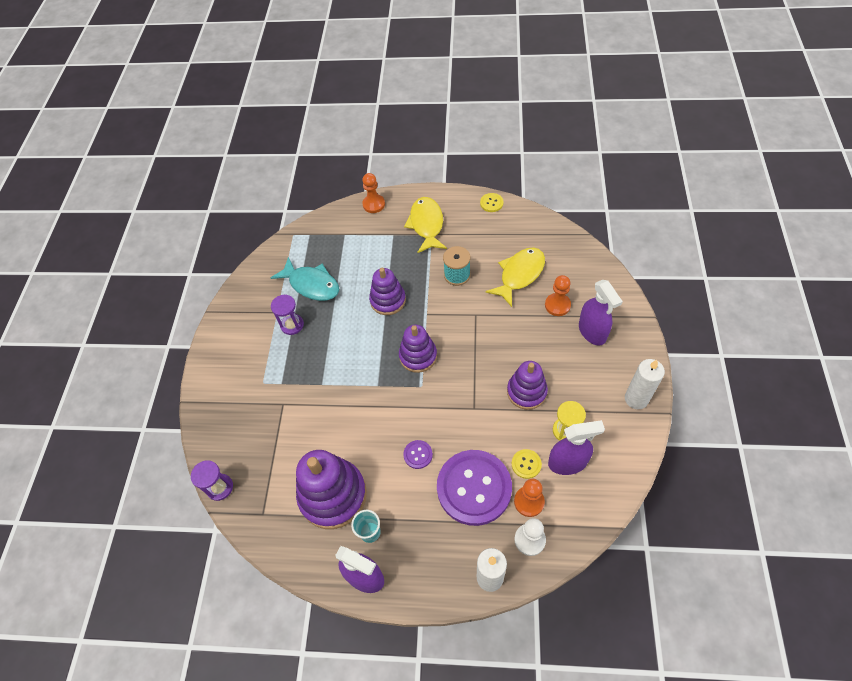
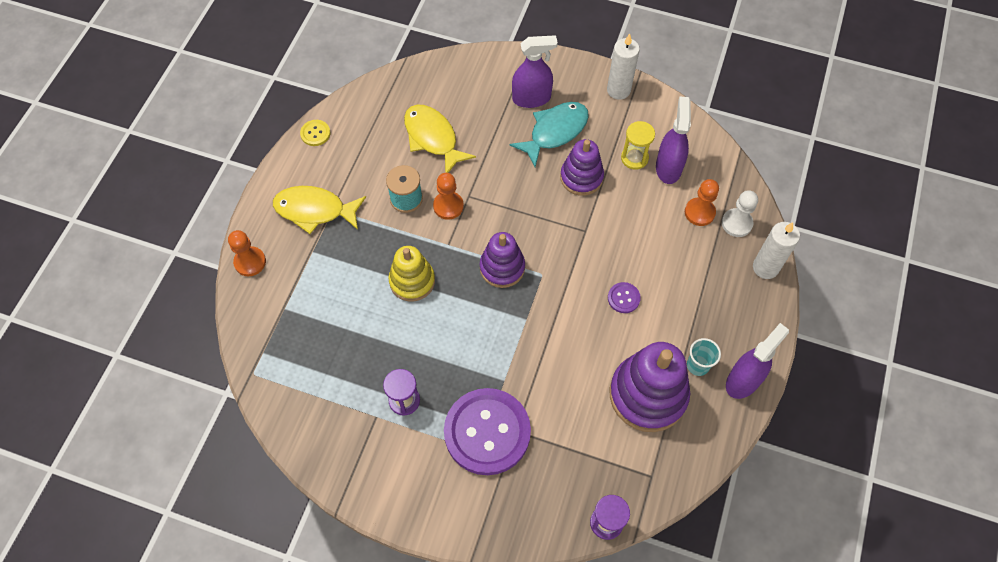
camera: 80 degrees left, 5 degrees up
(311, 284) = (350, 365): turquoise fish -> turquoise fish (555, 132)
(388, 300) = (412, 281): purple stacking toy -> yellow stacking toy
(474, 488) = (674, 255): purple button -> purple button (487, 432)
(526, 464) = (660, 203): yellow button -> none
(557, 305) = (487, 117): orange pawn -> orange pawn (448, 206)

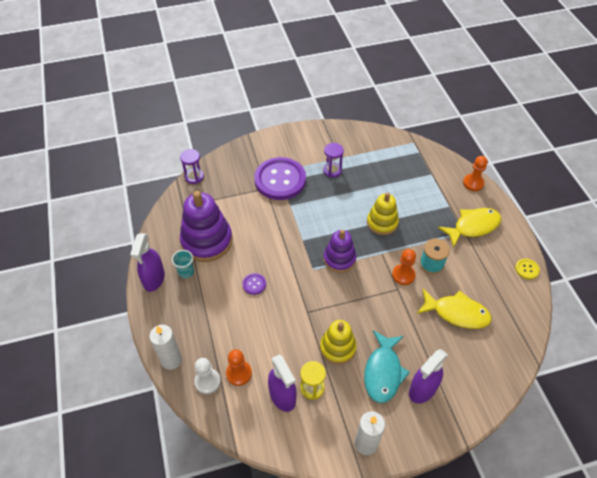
camera: 145 degrees right, 10 degrees down
(581, 177) = (337, 348): purple stacking toy -> yellow stacking toy

